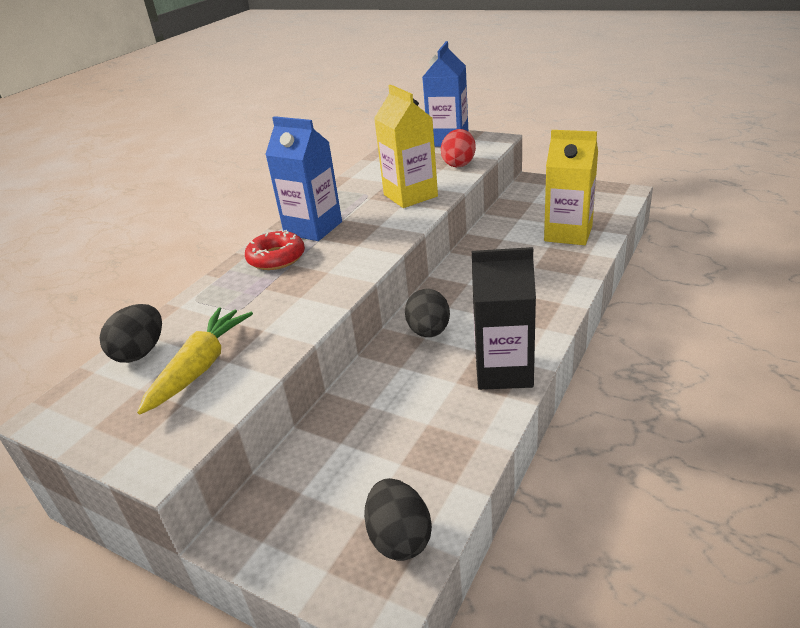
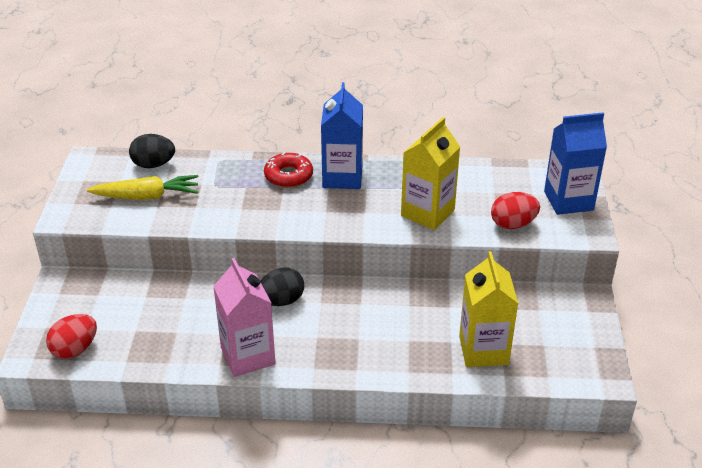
camera: 60 degrees right, 5 degrees up
(399, 538) = (75, 349): black egg -> red egg
(503, 371) = (248, 356): black carton -> pink carton

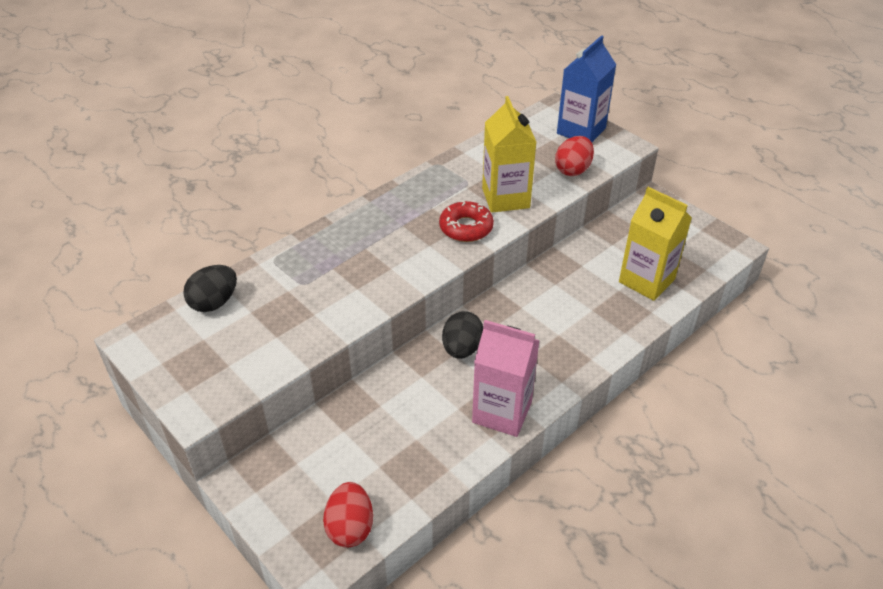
camera: 45 degrees left, 5 degrees up
(147, 196) = (253, 335): yellow carrot -> none
(288, 176) = (355, 236): red donut -> red donut (466, 227)
(342, 177) = (401, 210): blue carton -> none

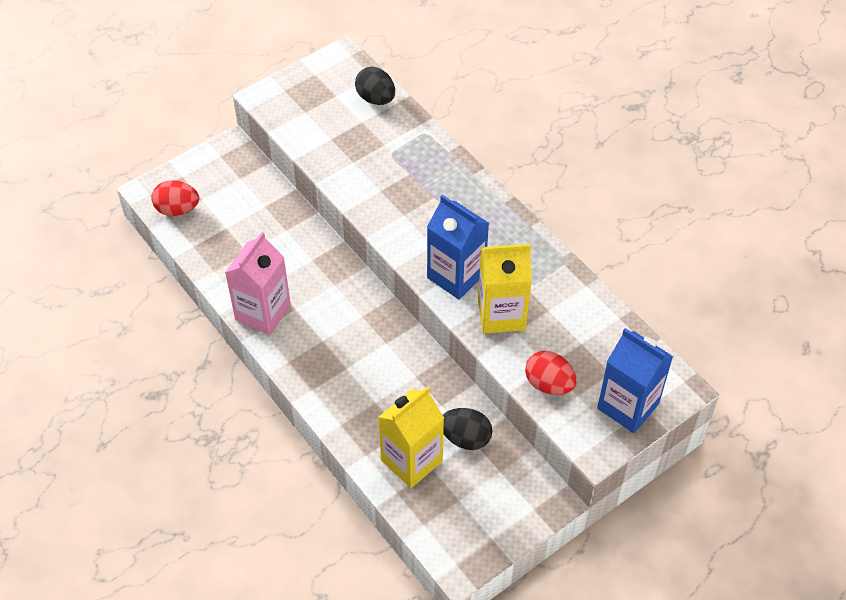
camera: 95 degrees right, 10 degrees up
(462, 349) = (339, 290): black egg -> black egg (465, 438)
(466, 227) = (456, 276): red donut -> blue carton

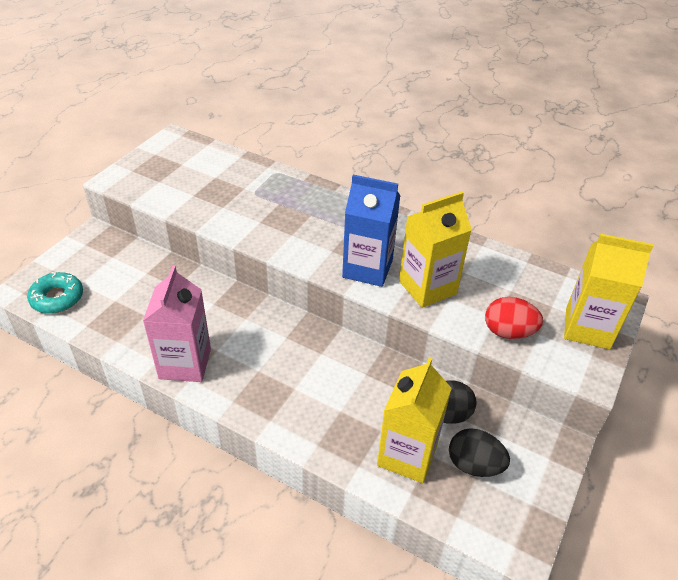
camera: 25 degrees left, 10 degrees down
(177, 209) = (57, 298): red egg -> turquoise donut
(376, 98) = (219, 159): black egg -> black egg (474, 465)
(628, 406) = (587, 328): blue carton -> yellow carton

